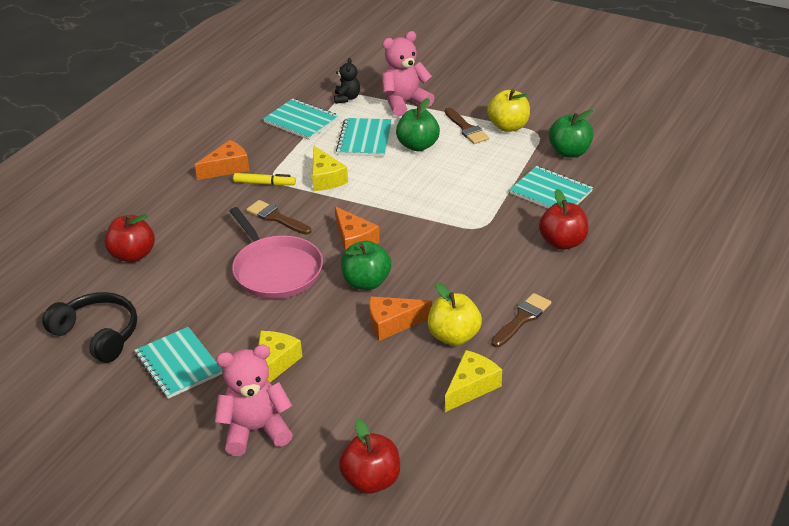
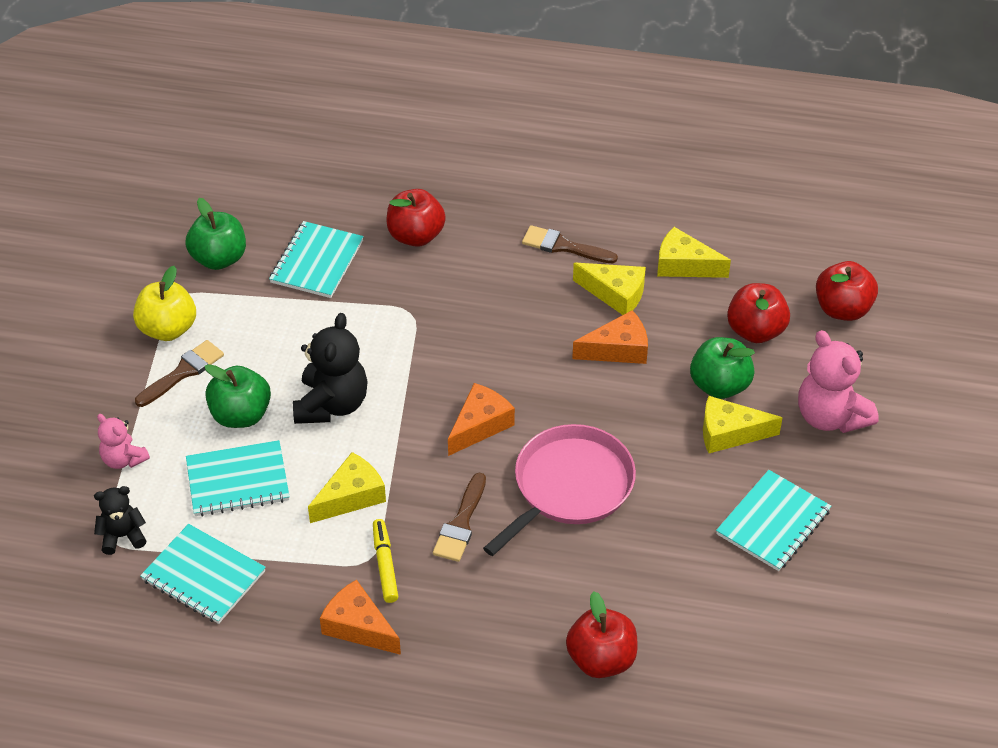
camera: 110 degrees left, 10 degrees up
(98, 334) = (764, 628): black headphones -> none
(301, 121) = (203, 576): turquoise notebook -> turquoise notebook turned 75 degrees counterclockwise
(366, 282) = (556, 391): green apple -> green apple (719, 385)
(373, 411) = (755, 331): none -> red apple
(392, 323) = (618, 349): orange cheese -> orange cheese turned 75 degrees counterclockwise
(405, 103) = (123, 459): pink teddy bear -> pink teddy bear, size x0.57
(408, 181) = (331, 404): none -> black teddy bear
(454, 336) = (615, 294): yellow apple -> yellow cheese

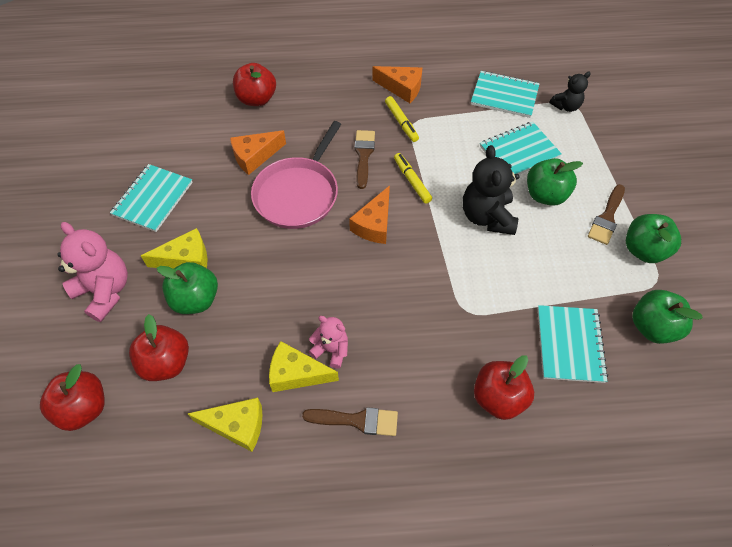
camera: 165 degrees right, 10 degrees up
(123, 459) = (600, 149): pink teddy bear -> pink teddy bear (331, 350)
(168, 329) = (643, 250): yellow apple -> green apple
(351, 496) = (441, 157): yellow cheese -> none
(408, 471) = (412, 181): none -> yellow marker
(618, 349) = (284, 315): orange cheese -> orange cheese (255, 156)

